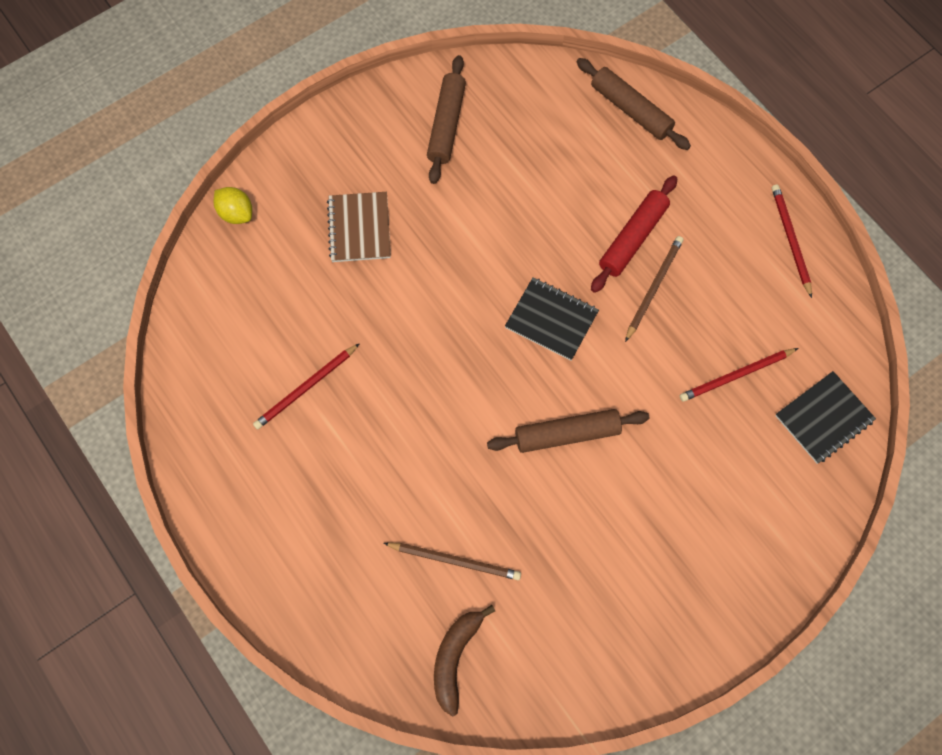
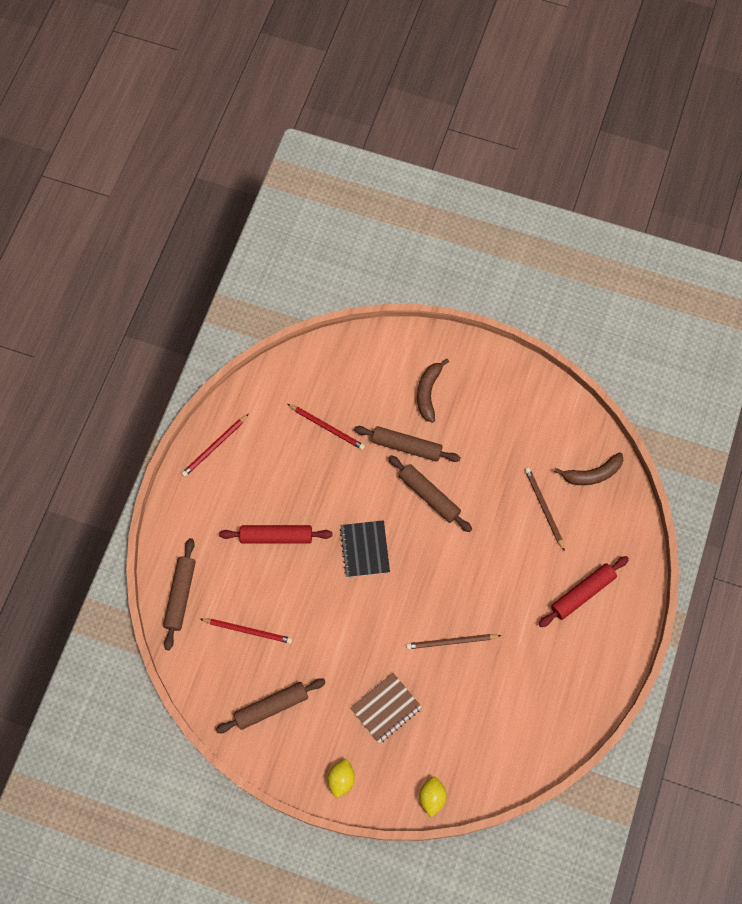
camera: 125 degrees left, 0 degrees up
(306, 388) = (511, 661): red pencil -> red pencil (248, 631)
(318, 527) = (582, 593): none -> red rolling pin
(323, 143) = (341, 779): none -> yellow lemon
(649, 451) = (406, 446): none -> brown rolling pin
(654, 287) = (302, 504): brown pencil -> brown pencil (451, 642)
(707, 528) = (428, 392): none -> brown banana
(824, 418) = (320, 369): black notebook -> none

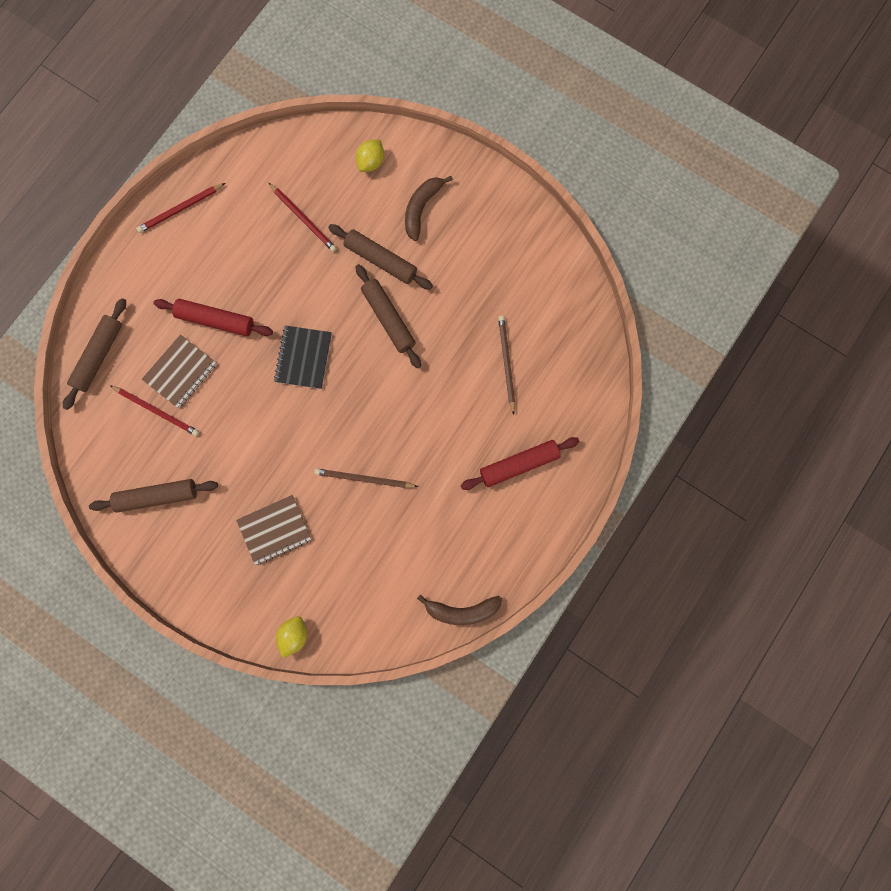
camera: 15 degrees right, 10 degrees up
(258, 590) = (180, 372): none -> brown notebook
(341, 779) = (206, 591): yellow lemon -> yellow lemon (371, 162)
(592, 474) = (570, 340): brown banana -> brown banana (462, 610)

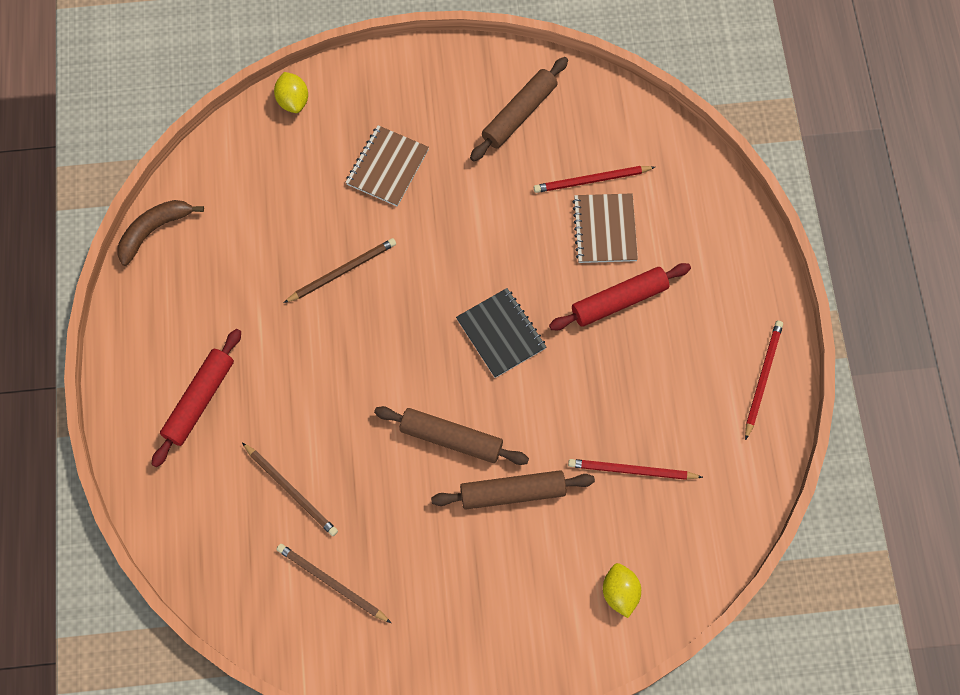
camera: 140 degrees right, 10 degrees down
(99, 356) = (693, 184): brown rolling pin -> none
(421, 208) = (519, 585): brown banana -> none
(524, 292) = (331, 583): none -> brown pencil

